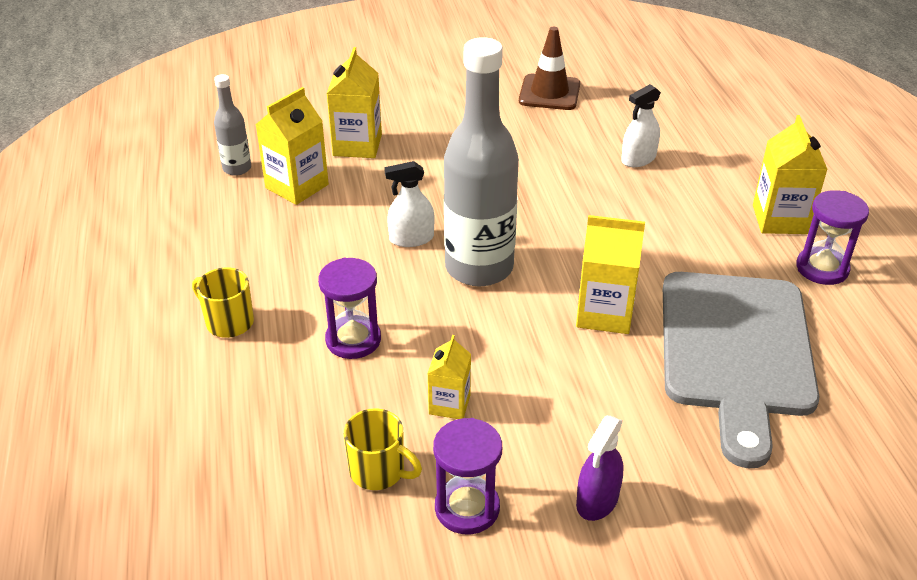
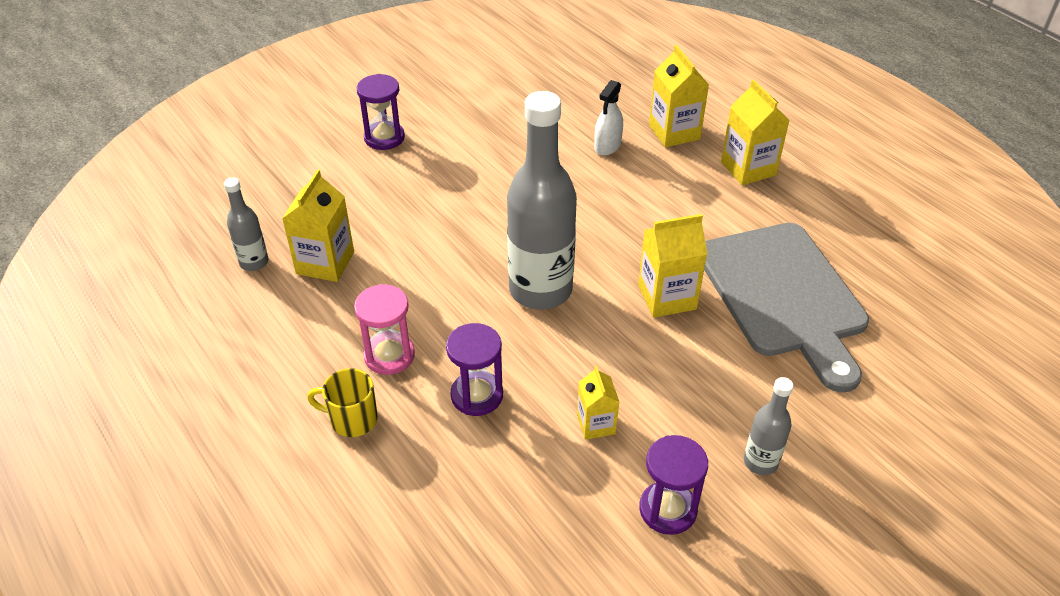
camera: 25 degrees left, 5 degrees up
(298, 280) = (389, 356): none -> pink hourglass
(357, 145) = (355, 204): yellow carton -> yellow carton (674, 132)
(379, 471) = (577, 507): yellow mug -> none
(411, 238) = (464, 281): white spray bottle -> none
(549, 93) = (494, 102): brown traffic cone -> none
(597, 500) = (760, 462): purple spray bottle -> grey bottle
(822, 268) = (803, 202): purple hourglass -> purple hourglass (384, 138)

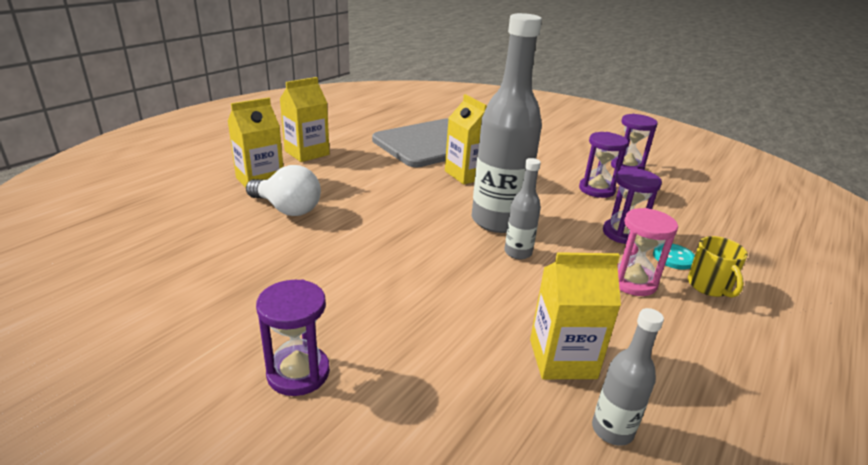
camera: 110 degrees left, 15 degrees down
(412, 418) = (673, 257): none -> turquoise button
(596, 424) = (596, 189): yellow carton -> purple hourglass
(607, 146) = (287, 209): white spray bottle -> white light bulb
(760, 462) = (569, 147): grey bottle -> grey bottle (518, 253)

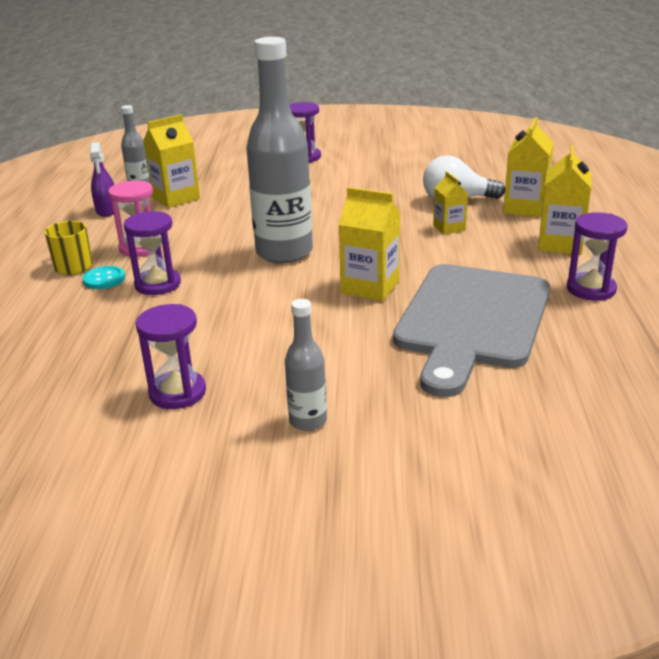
camera: 150 degrees right, 0 degrees up
(345, 189) = (449, 228): none -> yellow carton
(518, 253) = (244, 236): grey bottle -> grey bottle (308, 421)
(596, 189) = (206, 329): purple hourglass -> purple hourglass (591, 289)
(673, 378) = (107, 210): none -> purple spray bottle

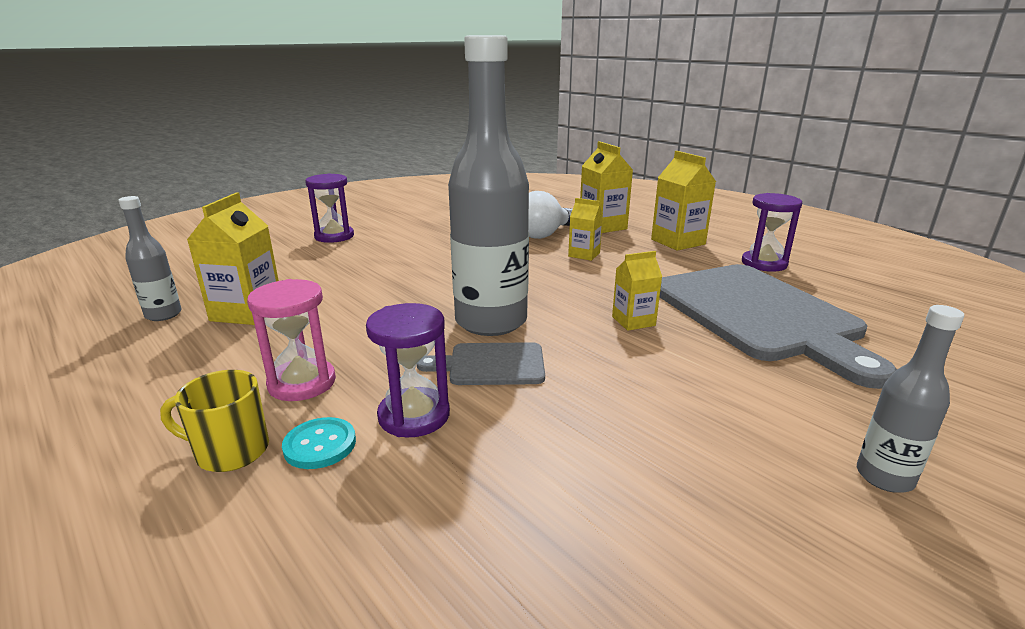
camera: 45 degrees left, 5 degrees down
(107, 210) = (159, 357): purple spray bottle -> none
(177, 393) = (720, 539): purple hourglass -> none
(236, 276) = (491, 365): none -> grey cutting board
(370, 287) = (633, 321): yellow carton -> yellow carton, size x0.61

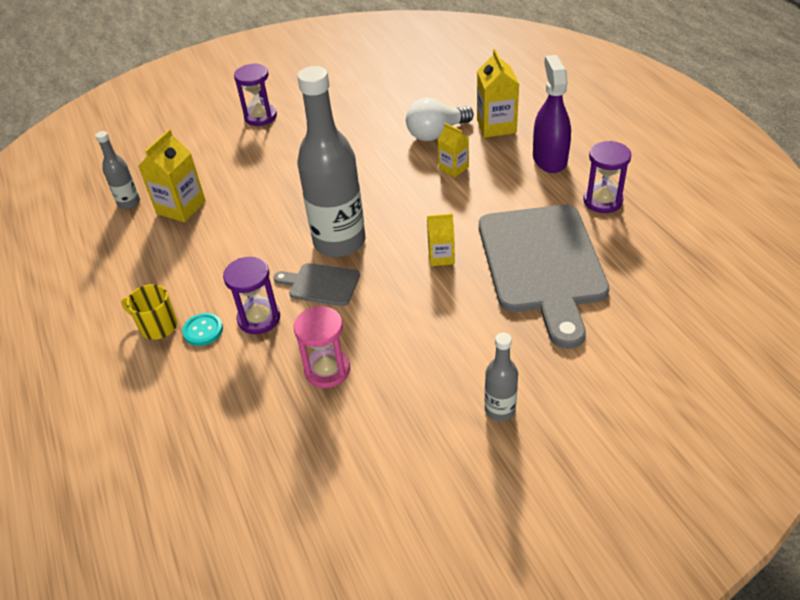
camera: 20 degrees right, 20 degrees up
(302, 383) = (203, 281): pink hourglass -> pink hourglass (327, 370)
(678, 242) = (549, 159): yellow carton -> purple spray bottle

